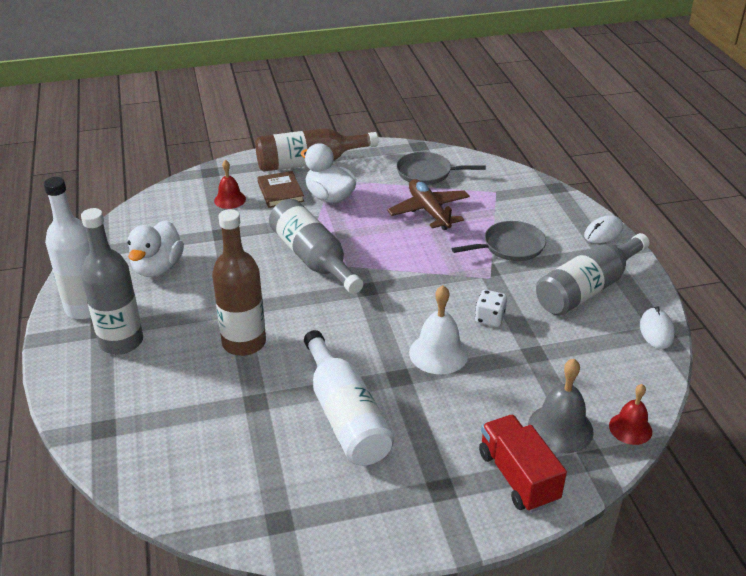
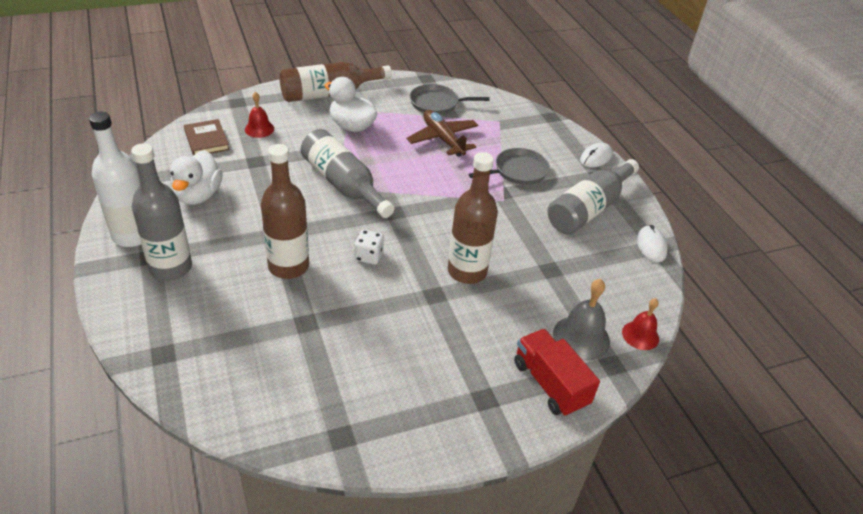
camera: 10 degrees left, 5 degrees up
(280, 192) = (306, 121): brown book -> brown book (206, 140)
(345, 416) = (390, 333): white bottle -> none
(438, 353) = (467, 271): white bell -> brown bottle
(489, 318) = (508, 238): white dice -> white dice (369, 256)

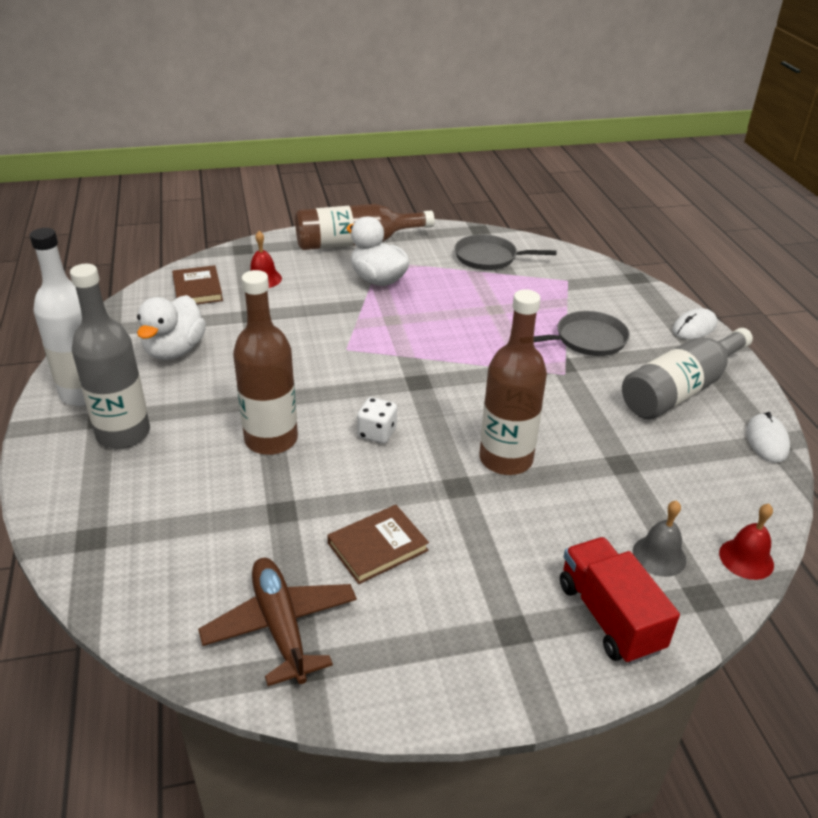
camera: 10 degrees right, 5 degrees down
(343, 184) = (357, 346): grey bottle -> none
(381, 345) = (378, 547): none -> brown book
(443, 139) = (492, 298): brown plane -> brown plane (281, 626)
(581, 337) = (659, 556): grey bell -> grey bell, size x0.66

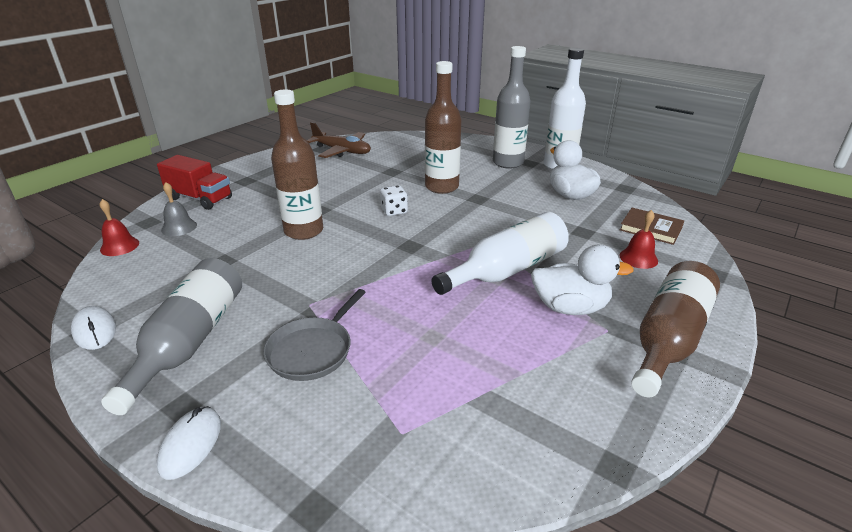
camera: 140 degrees right, 5 degrees down
(373, 320) = (507, 270): none -> white bottle
(378, 547) = (333, 178): brown book -> none
(489, 257) = (527, 411): grey pan -> none

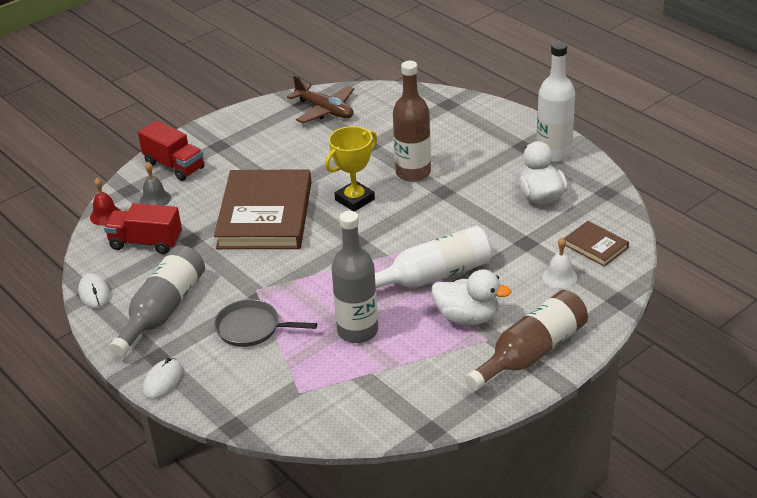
camera: 15 degrees right, 5 degrees up
(167, 268) = (146, 242): none -> red truck
(304, 231) = (265, 215): brown bottle -> brown book
(312, 350) = (251, 328): grey pan -> grey pan turned 60 degrees clockwise
(394, 211) = (354, 199): white dice -> yellow trophy
(508, 163) = (499, 144): grey bottle -> grey bottle (357, 331)
(638, 258) = (560, 277): red bell -> white bell

